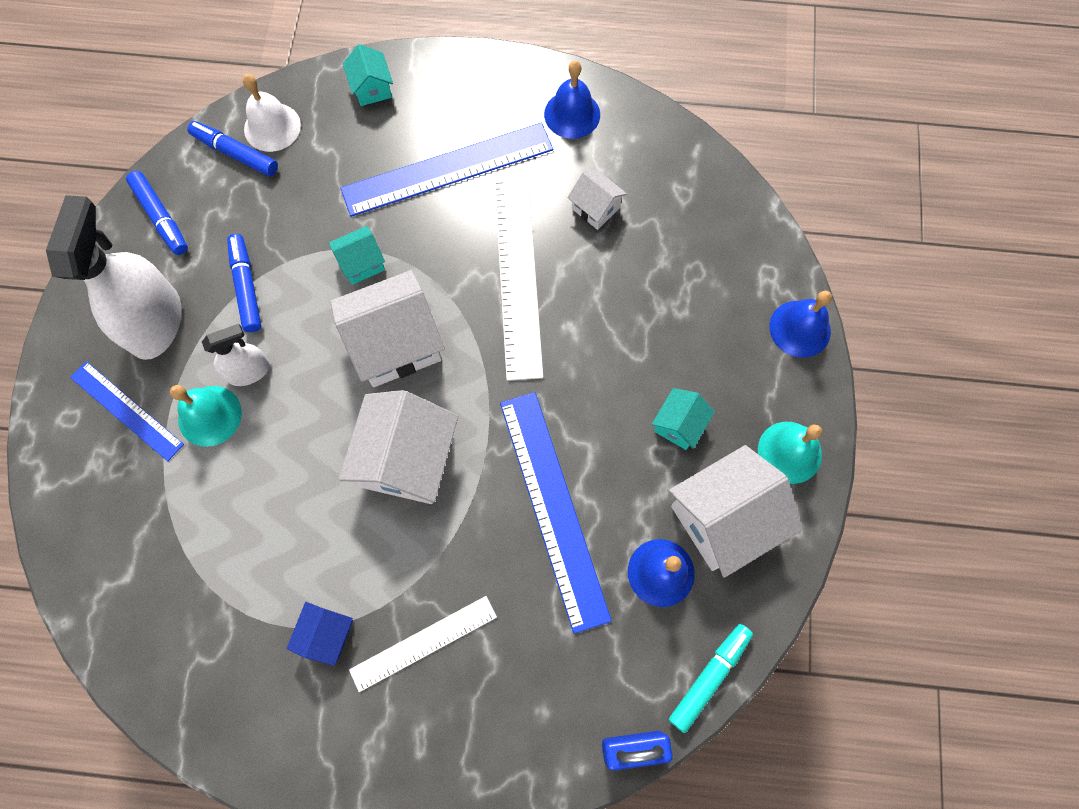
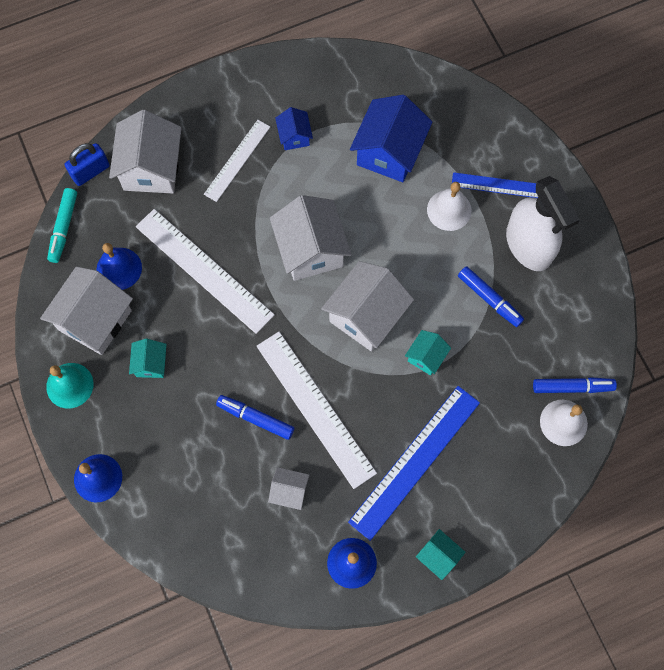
camera: 150 degrees right, 0 degrees up
(161, 217) = (583, 313): blue marker -> blue marker (256, 418)
(209, 415) = (449, 210): turquoise bell -> white bell
(223, 536) = (389, 152): none -> blue house
(249, 371) = (446, 248): white spray bottle -> none
(372, 88) = (516, 497): turquoise house -> turquoise house (438, 556)
(546, 700) = (151, 168): none -> white house
(553, 508) = (204, 270): blue ruler -> white ruler

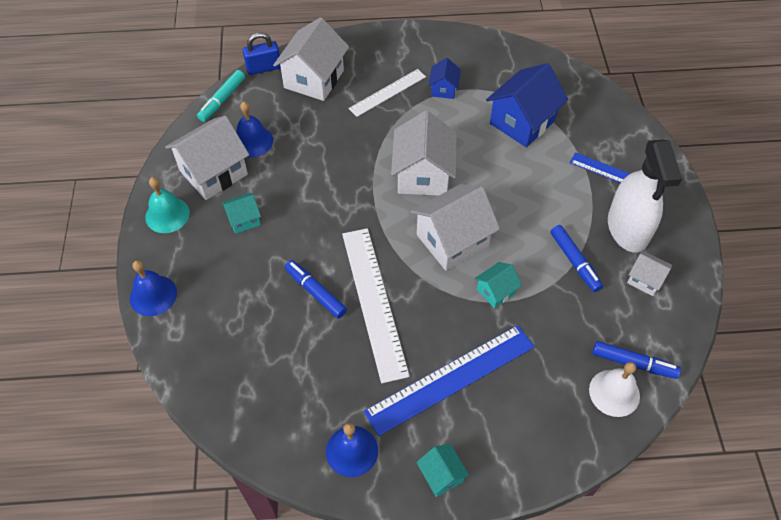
camera: 20 degrees right, 15 degrees down
(151, 364) = (244, 220): turquoise house -> turquoise house turned 45 degrees clockwise
(204, 270) = (323, 163): white ruler -> none
(289, 491) = (319, 364): white house -> white house (645, 279)
(449, 210) = (561, 180): white bell -> none

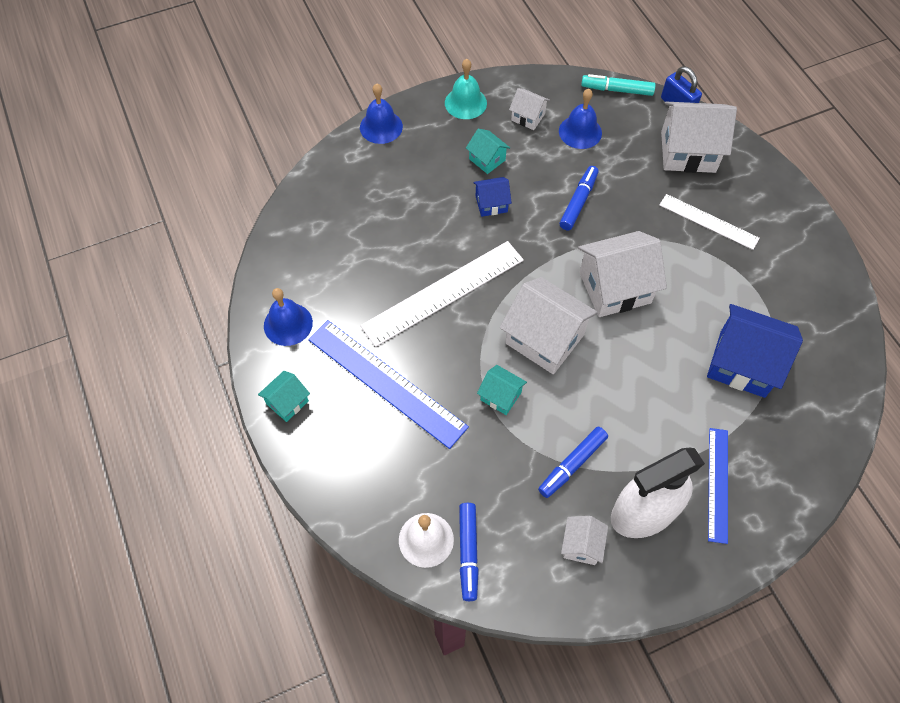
camera: 70 degrees right, 5 degrees up
(213, 172) = (528, 117): white house -> white house, size x0.51
(315, 292) = (433, 242): blue marker -> blue marker (578, 202)
(443, 89) = (745, 272): blue house -> blue house (491, 204)

